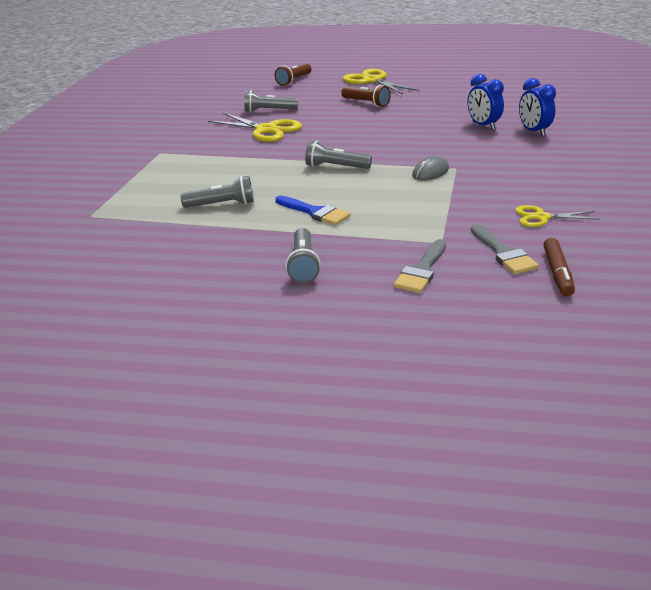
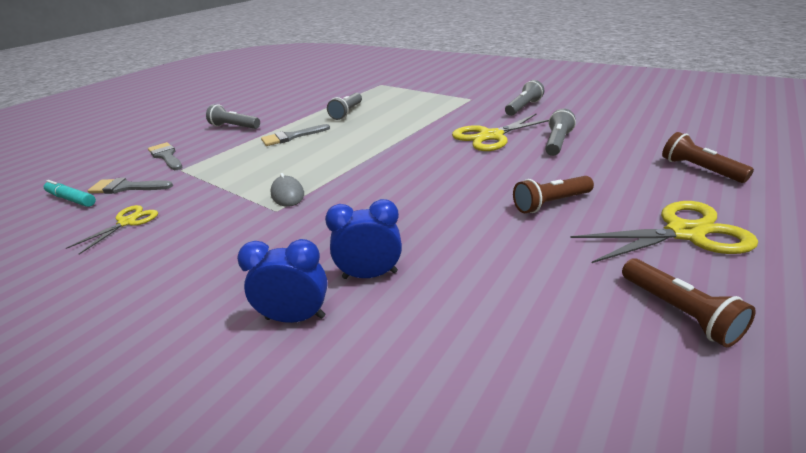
camera: 115 degrees right, 0 degrees up
(315, 212) = (291, 137): blue brush -> grey brush
(336, 167) = (360, 154): grey flashlight -> grey flashlight (523, 107)
(435, 79) = (679, 312): none -> brown flashlight
(557, 273) = (71, 199): brown marker -> turquoise marker

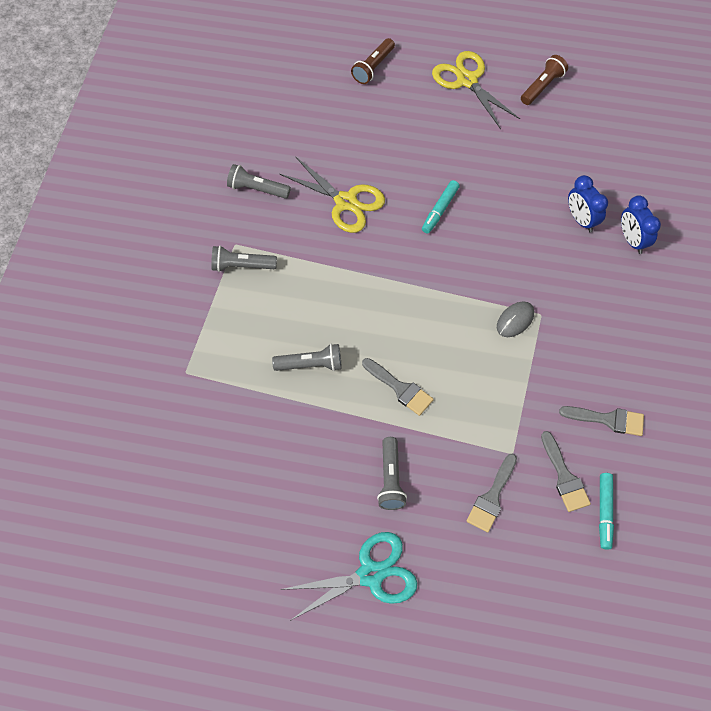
camera: 115 degrees left, 30 degrees up
(127, 222) = (608, 419): yellow scissors -> grey brush
(192, 116) = (371, 574): none -> turquoise scissors
(454, 177) = (440, 210): none -> turquoise marker
(550, 203) = (457, 144): brown flashlight -> none
(557, 142) = (346, 151): grey flashlight -> grey flashlight (242, 266)

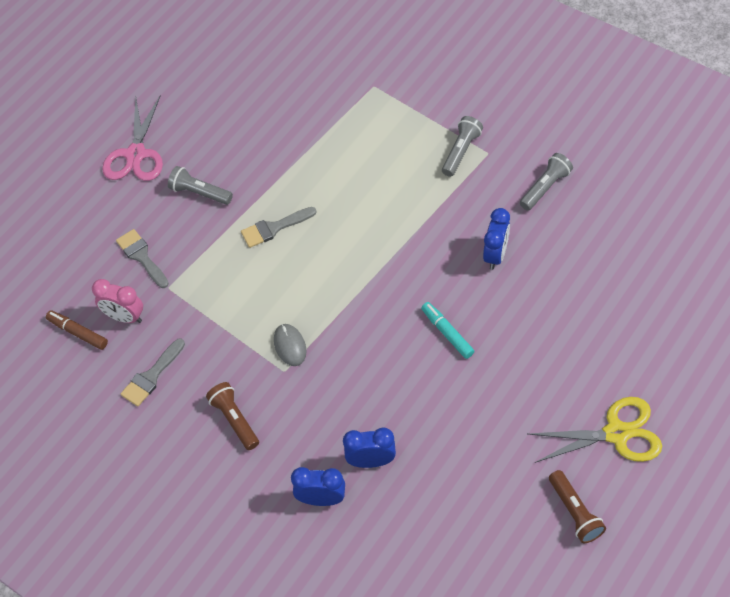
camera: 120 degrees right, 5 degrees down
(311, 364) = (333, 172): grey flashlight -> none
(346, 202) = (495, 255): yellow scissors -> blue clock
(371, 574) = (135, 154): turquoise scissors -> pink scissors
(373, 67) = (673, 344): brown flashlight -> brown flashlight (235, 420)
(564, 476) = (125, 317): grey brush -> pink clock
(604, 512) = (78, 332): turquoise marker -> brown marker

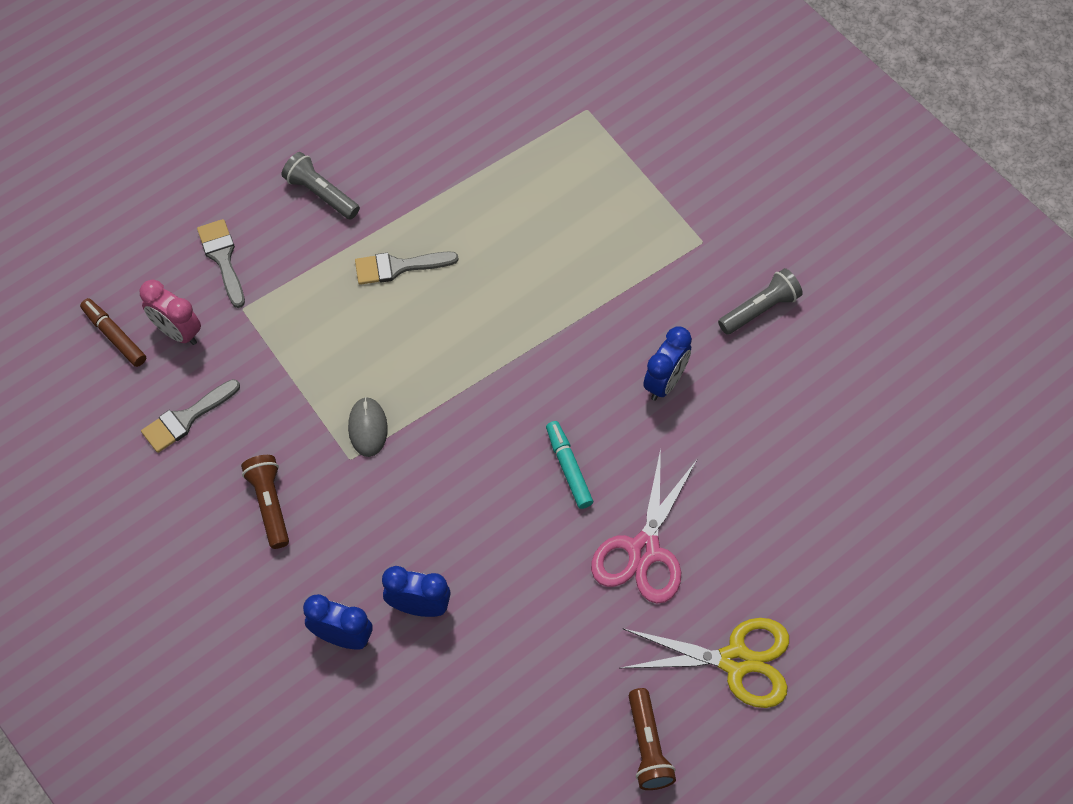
camera: 10 degrees right, 5 degrees up
(135, 154) = (257, 120): pink scissors -> pink scissors (643, 550)
(461, 151) = (669, 230): grey flashlight -> none

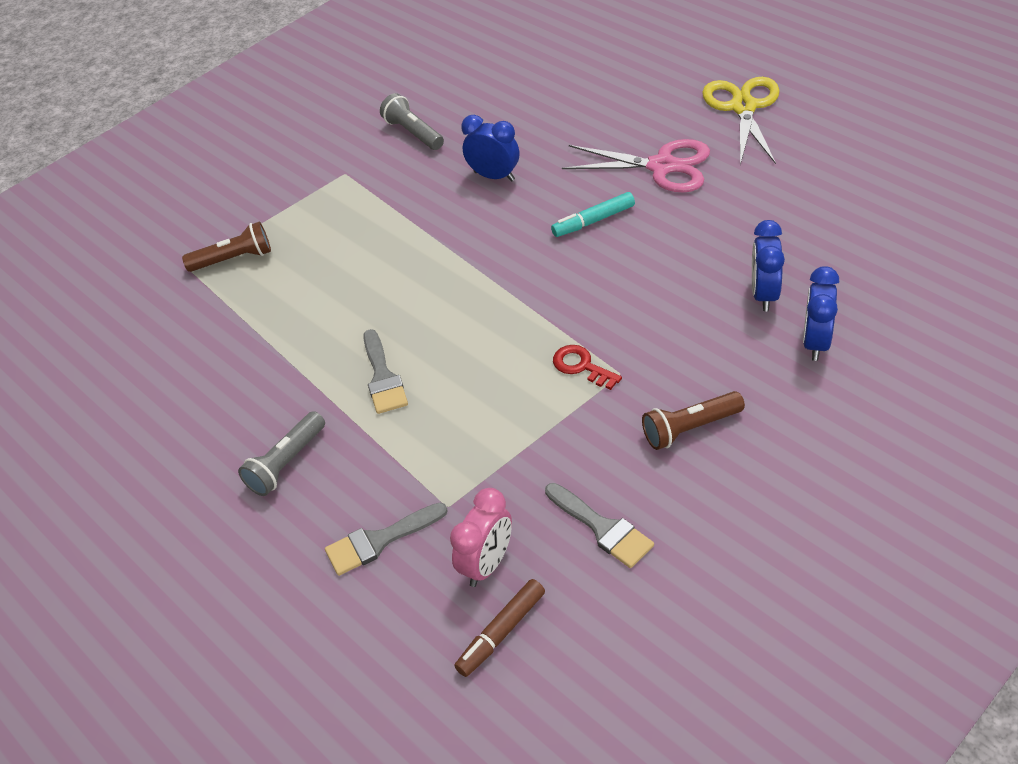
camera: 90 degrees left, 15 degrees down
(368, 428) = (581, 366): grey mouse -> red key
(647, 746) = (836, 141): brown flashlight -> brown flashlight (234, 259)

